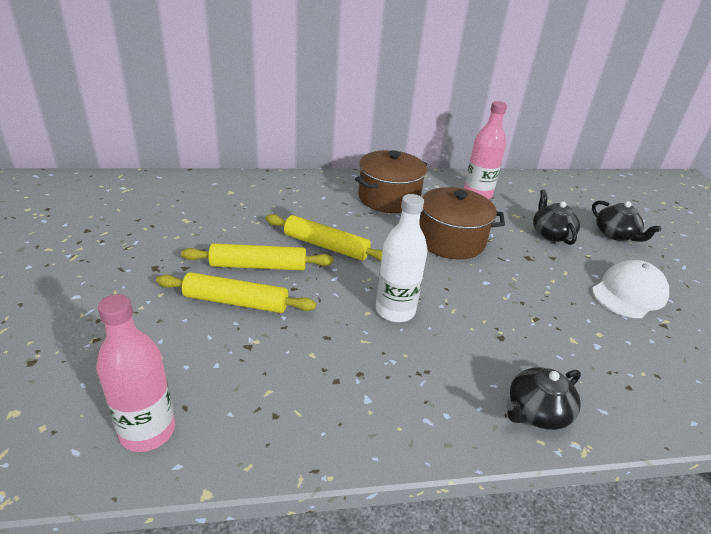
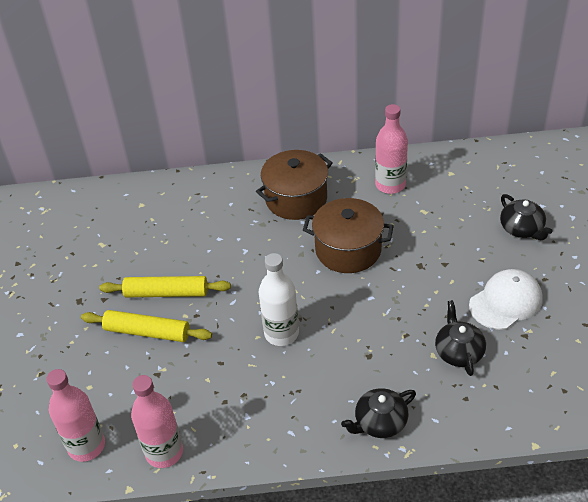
camera: 10 degrees right, 10 degrees up
(259, 442) = (164, 452): none -> pink bottle
(326, 246) = (228, 266): yellow rolling pin -> none
(551, 233) = (453, 233): black teapot -> black teapot (458, 352)

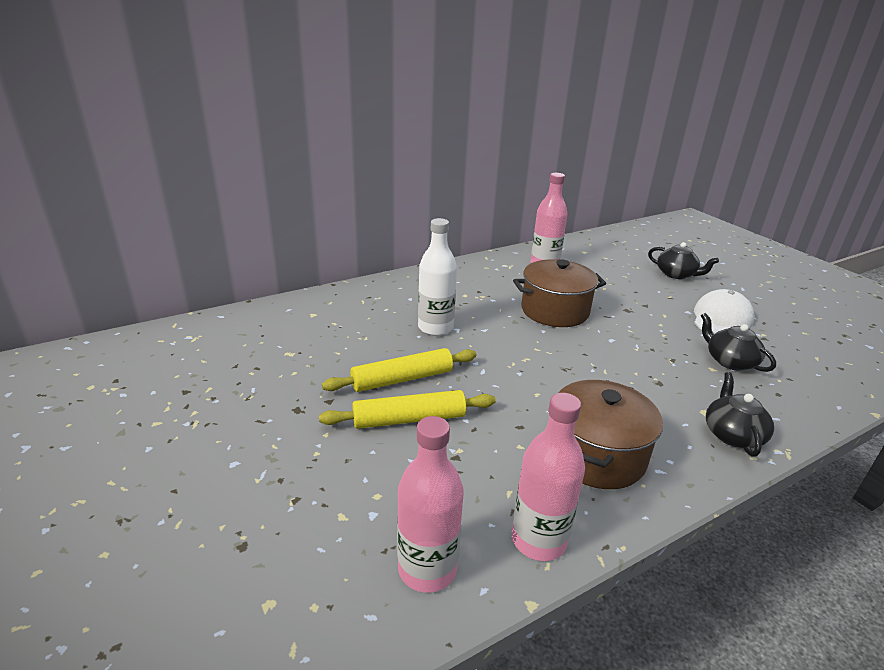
camera: 30 degrees left, 15 degrees down
(281, 333) = (558, 385): white bottle -> white bottle (435, 328)
(296, 199) = (471, 285): brown pot -> brown pot (596, 455)
(380, 422) = (732, 434): black teapot -> black teapot turned 150 degrees clockwise

